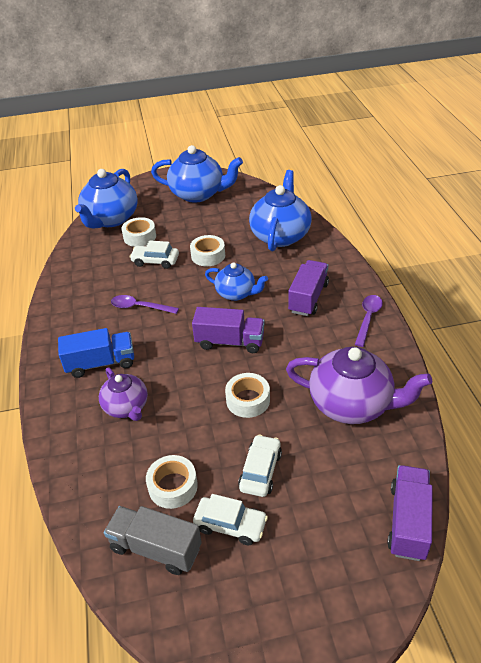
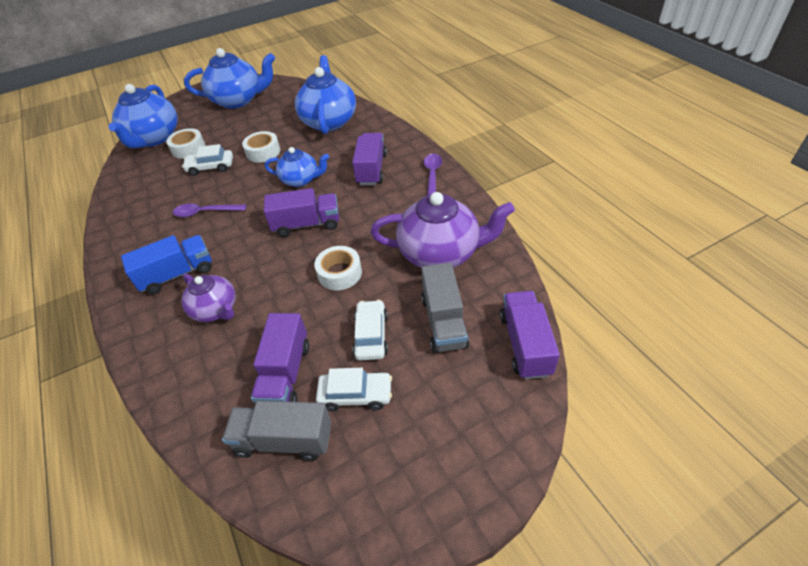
camera: 15 degrees left, 5 degrees up
(173, 486) = (285, 374): white tape -> purple truck
(334, 476) = (444, 322): none -> grey truck

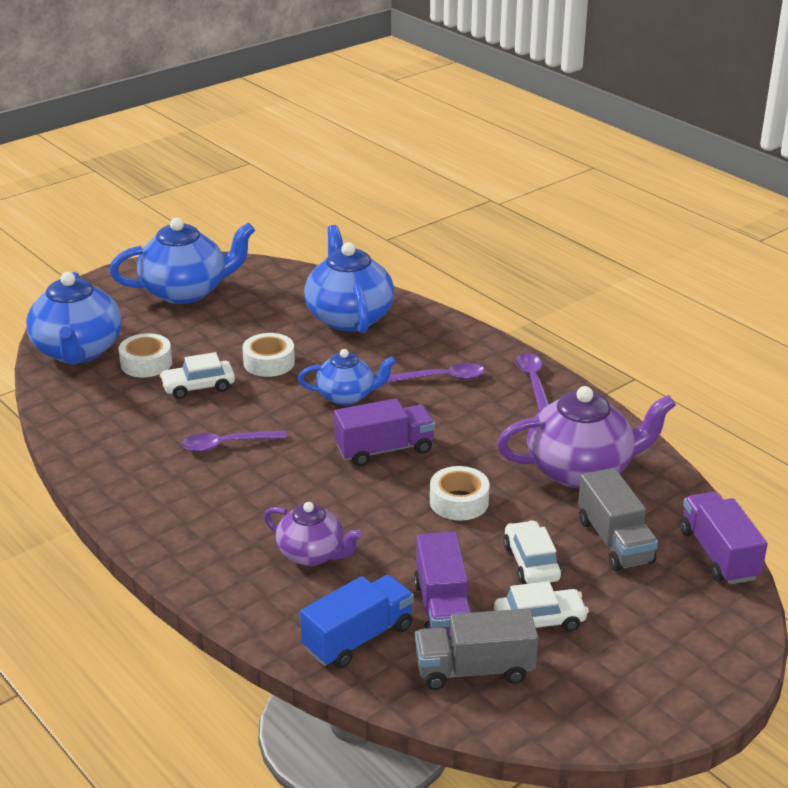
camera: 15 degrees left, 15 degrees down
(177, 274) = (232, 520): blue truck -> blue truck (358, 638)
(371, 169) = (443, 378): purple truck -> purple spoon

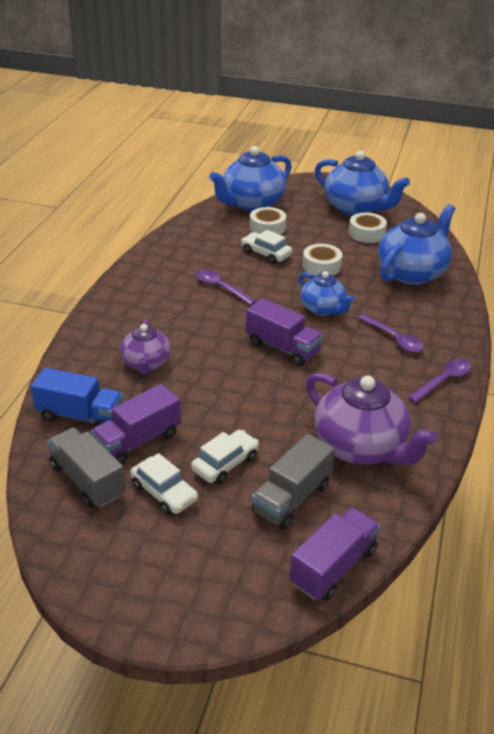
camera: 55 degrees right, 5 degrees up
(459, 501) = (260, 402): white tape -> white tape (366, 233)

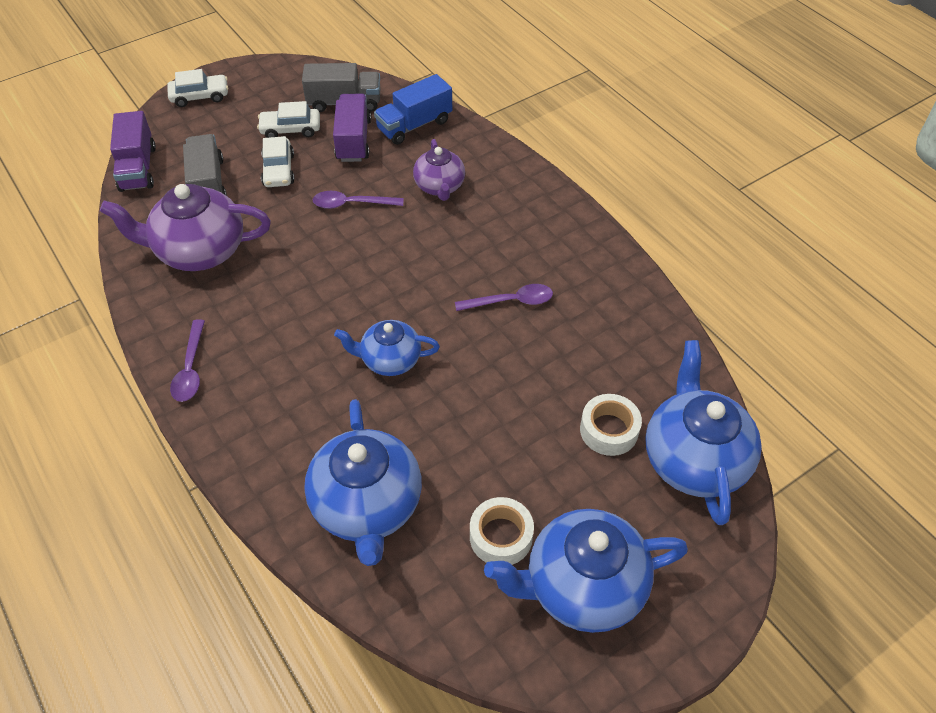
camera: 130 degrees right, 15 degrees up
(146, 364) = (440, 187): purple teapot -> purple teapot turned 135 degrees counterclockwise
(266, 254) = (545, 385): white car -> white car (200, 96)
(283, 347) = (365, 285): purple truck -> none
(321, 266) = (469, 421): white tape -> none
(394, 339) = (282, 381): purple spoon -> purple spoon (351, 204)

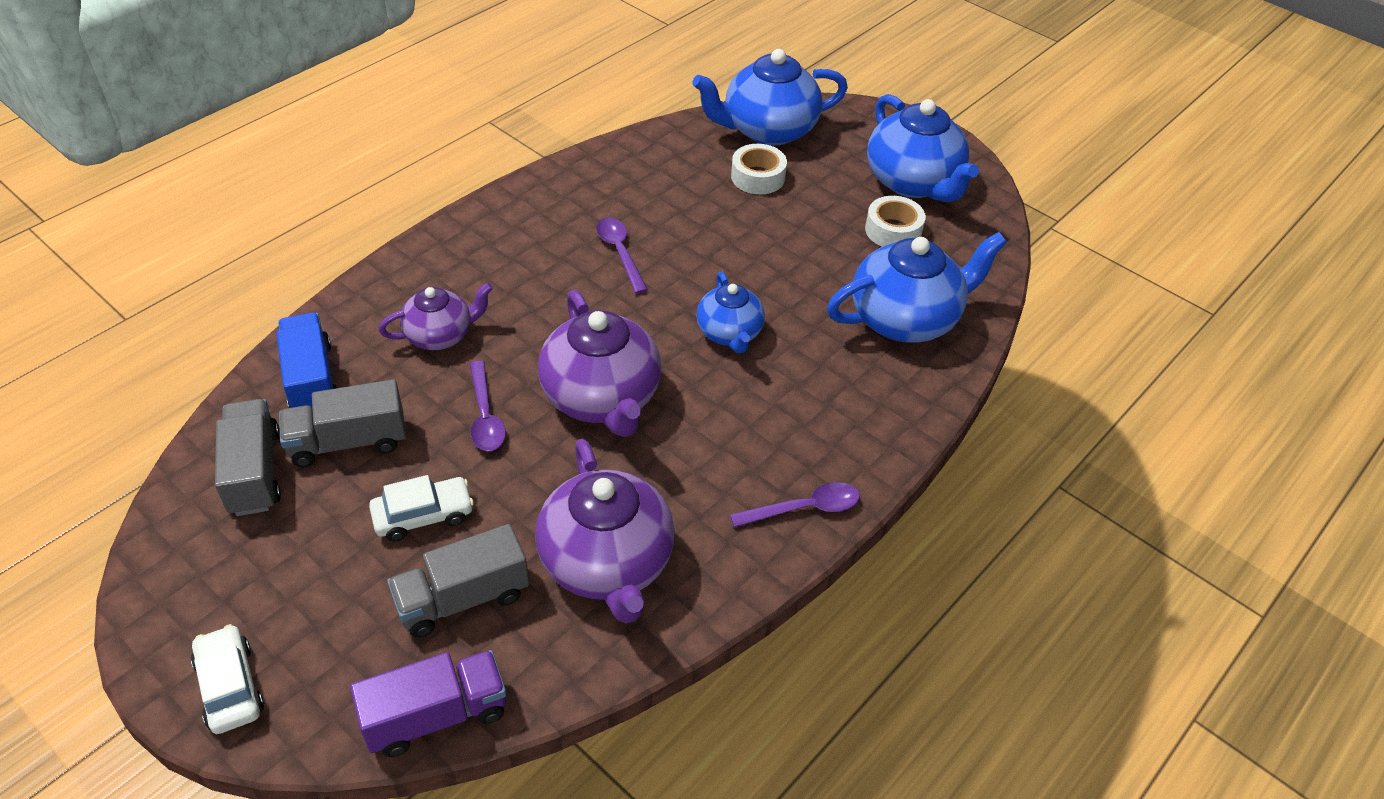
camera: 105 degrees left, 5 degrees down
(290, 129) = (324, 525): white car -> none
(346, 267) = (602, 398): none -> purple teapot
(353, 140) = (348, 442): purple truck -> grey truck
(414, 125) = (311, 380): blue truck -> blue truck turned 150 degrees counterclockwise

